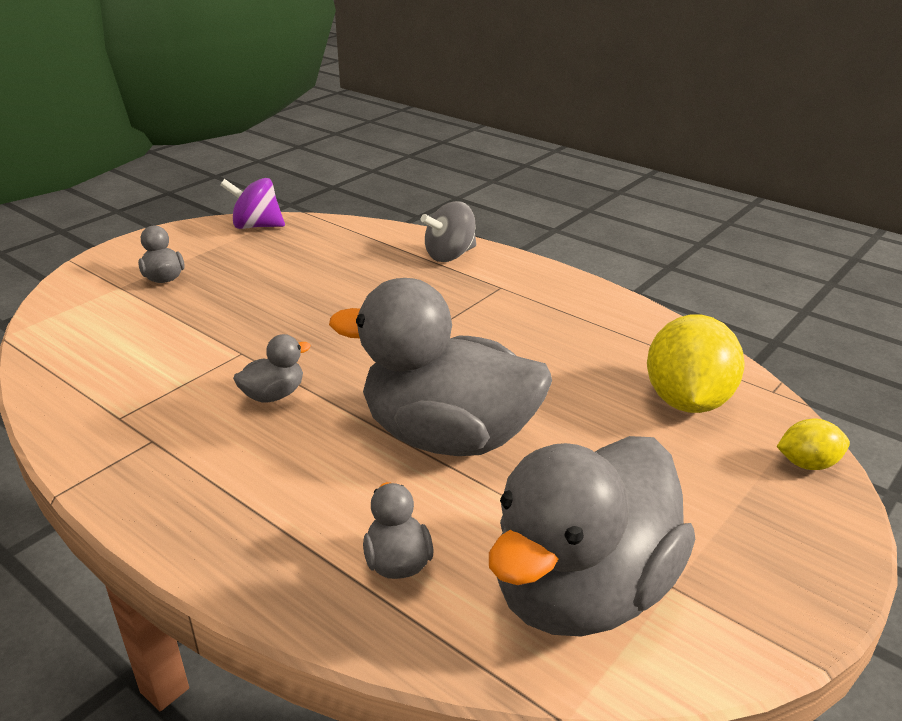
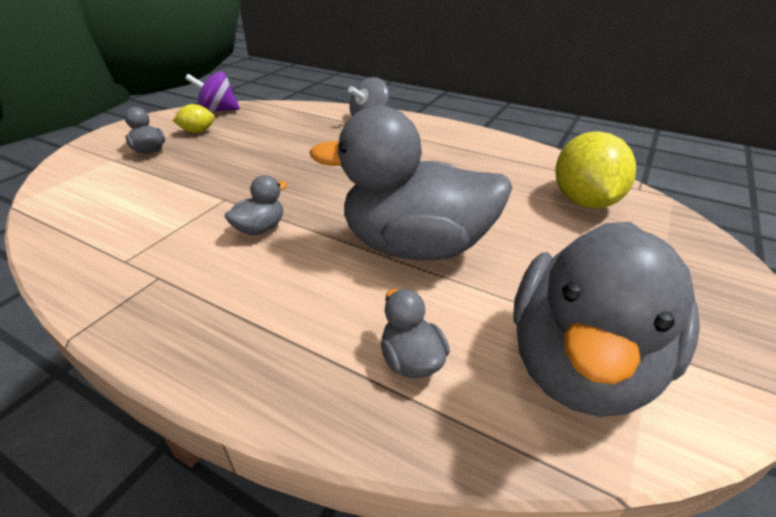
camera: 10 degrees left, 5 degrees up
(807, 464) = (694, 237): yellow lemon -> yellow lemon (197, 131)

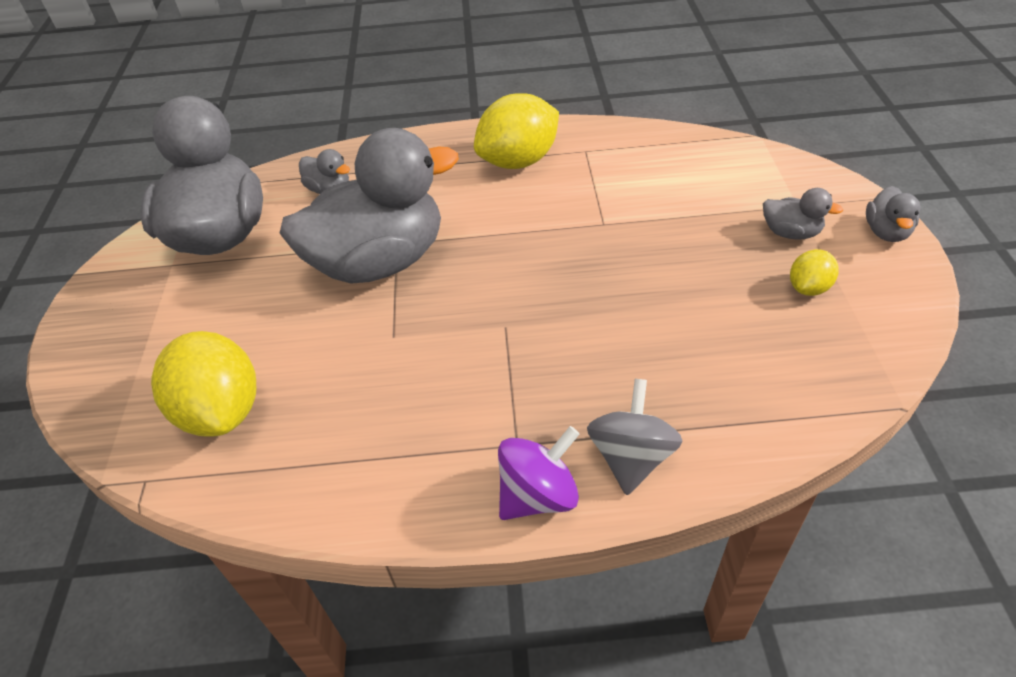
camera: 150 degrees right, 10 degrees up
(189, 281) = (518, 161): none -> yellow lemon
(218, 111) = (878, 344): purple spinning top -> purple spinning top (538, 495)
(260, 228) = (527, 214): grey duck -> grey duck (886, 232)

